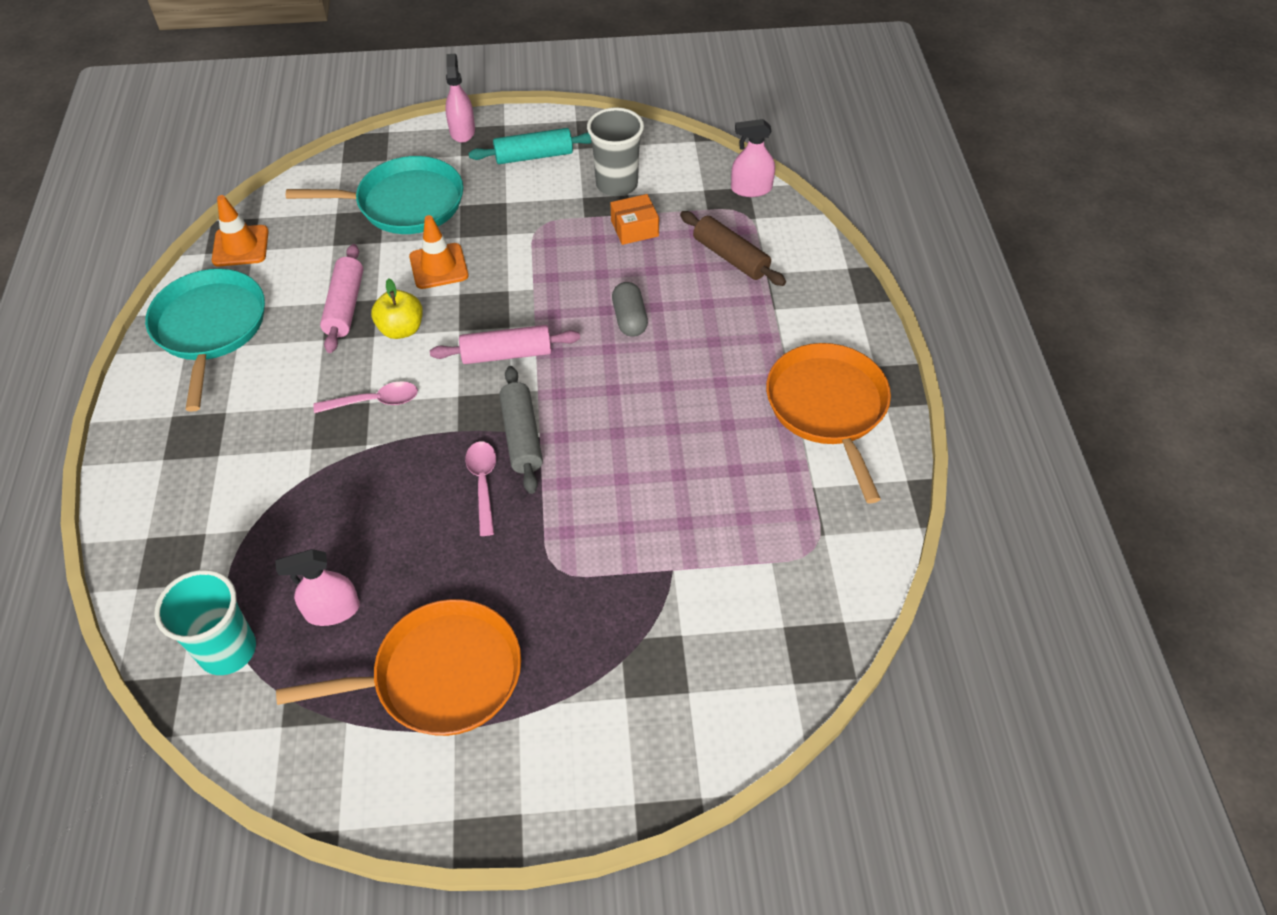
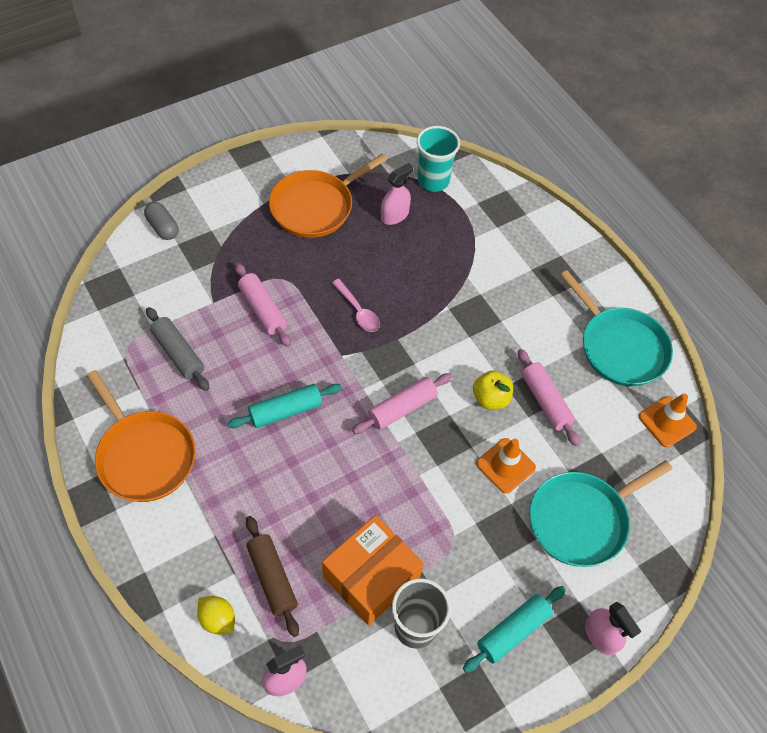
camera: 150 degrees right, 5 degrees up
(374, 401) = (466, 338): pink spoon -> none
(522, 436) = (353, 351): grey rolling pin -> grey rolling pin (178, 354)
(608, 533) = (262, 310): none -> pink rolling pin
(629, 319) = (328, 476): grey capsule -> grey capsule (163, 227)
(634, 228) = (371, 577): orange box -> orange box, size x1.92
(642, 397) = (285, 411): none -> turquoise rolling pin
(730, 257) = (272, 578): brown rolling pin -> brown rolling pin turned 45 degrees clockwise
(796, 245) = (217, 619): none -> yellow lemon

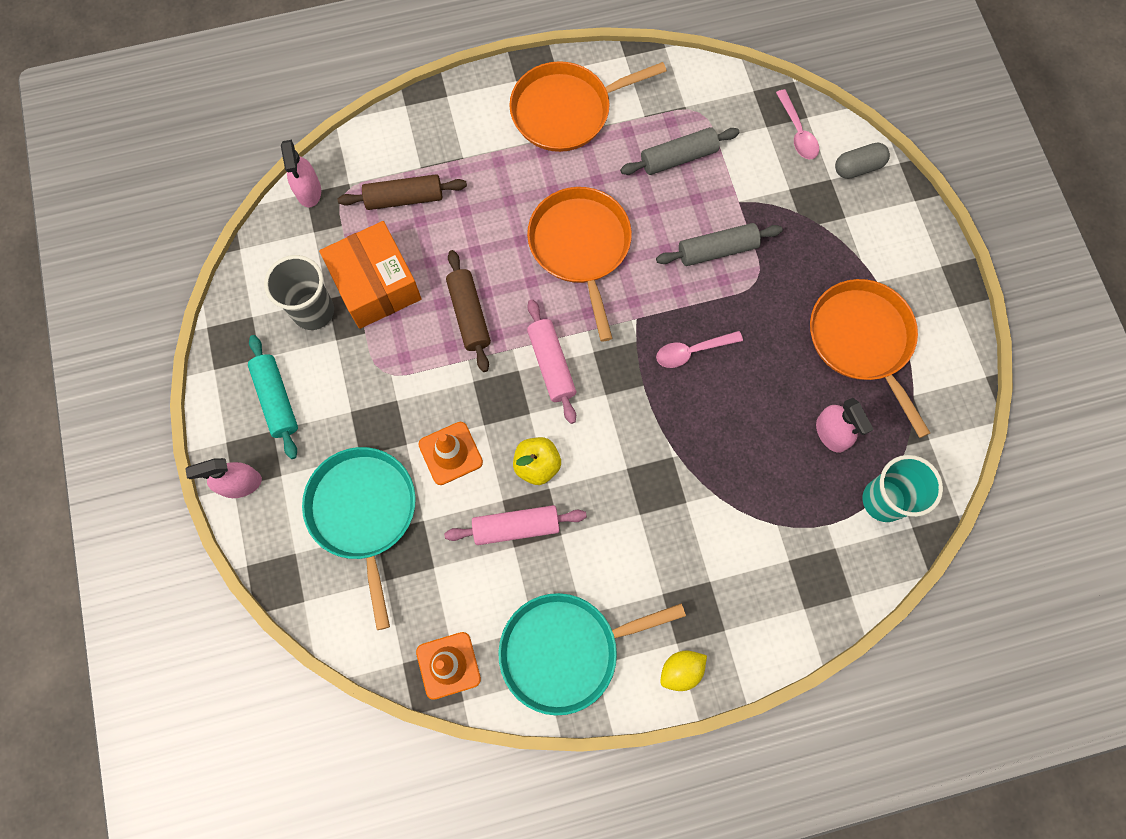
camera: 110 degrees right, 15 degrees up
(136, 272) = (797, 132): none -> pink spoon
(217, 619) = (382, 147): yellow lemon -> yellow lemon (681, 670)
(262, 310) = (717, 250): pink rolling pin -> grey rolling pin
(285, 411) = (580, 247): turquoise rolling pin -> orange pan
(377, 485) = (469, 315): none -> brown rolling pin

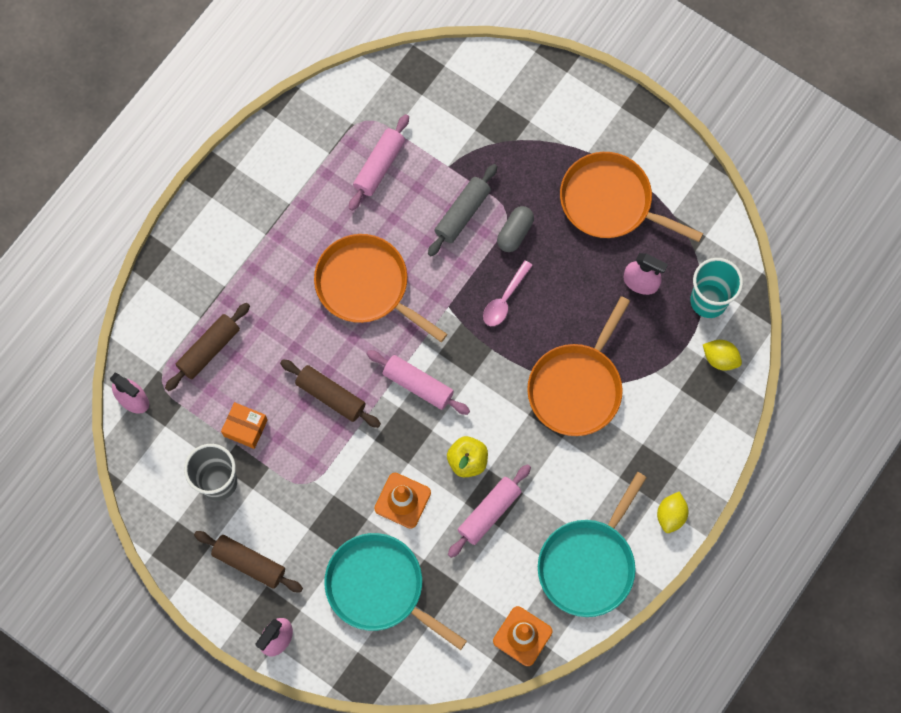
camera: 40 degrees left, 0 degrees up
(276, 399) = (249, 563): turquoise rolling pin -> brown rolling pin
(375, 285) = (245, 428): orange box -> orange box, size x0.52
(565, 111) = (269, 193): orange pan -> orange pan (577, 387)
(678, 157) = (379, 166): grey rolling pin -> pink rolling pin
(797, 132) = (446, 82): pink spoon -> none
(851, 562) = (720, 359): none -> yellow lemon
(858, 167) = (509, 77): grey capsule -> grey capsule (515, 233)

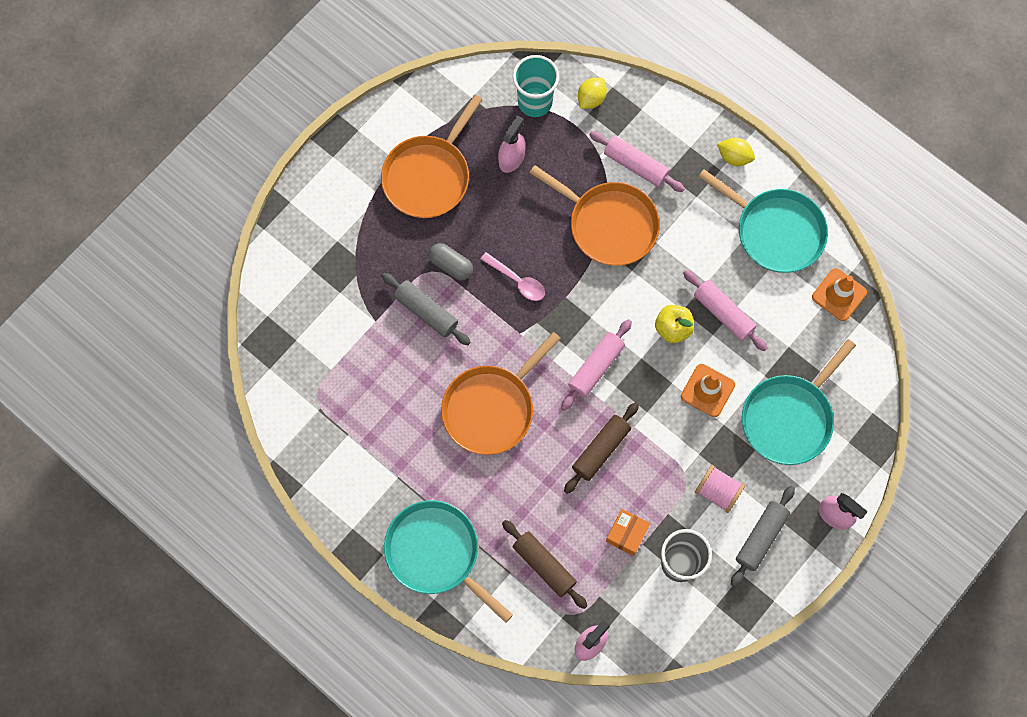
camera: 85 degrees left, 0 degrees up
(216, 247) = (436, 553): none -> turquoise pan
(249, 563) = (761, 537): brown rolling pin -> grey rolling pin
(295, 516) = (717, 491): none -> pink spool
(379, 166) = (367, 386): pink rolling pin -> pink rolling pin (635, 165)

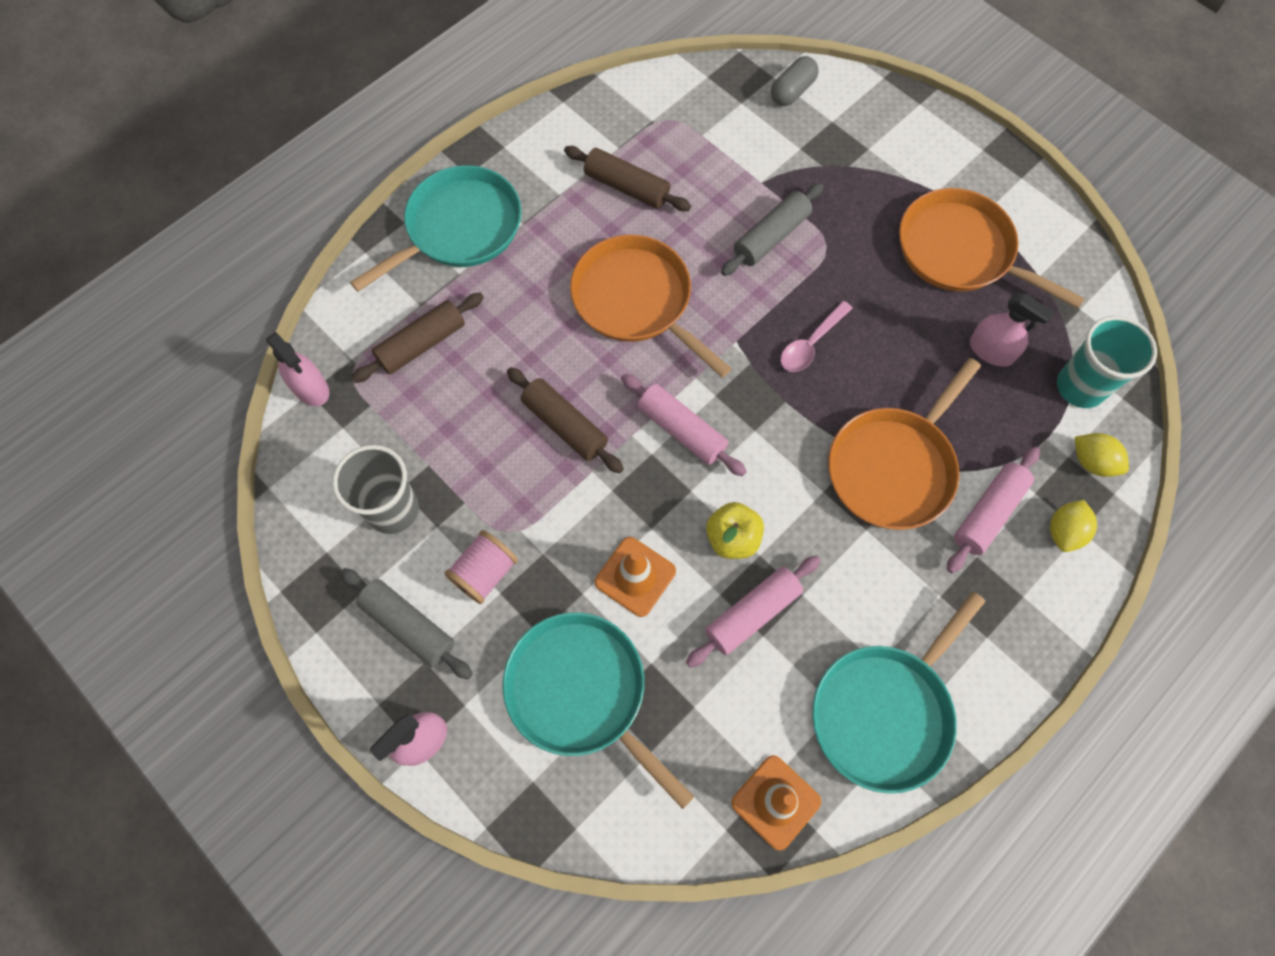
camera: 95 degrees right, 5 degrees down
(387, 424) = (627, 187): none -> brown rolling pin
(451, 265) = (834, 268): grey capsule -> grey capsule (792, 91)
(627, 534) = (445, 447): orange box -> none
(734, 157) = (1009, 662): yellow lemon -> yellow lemon (1064, 532)

